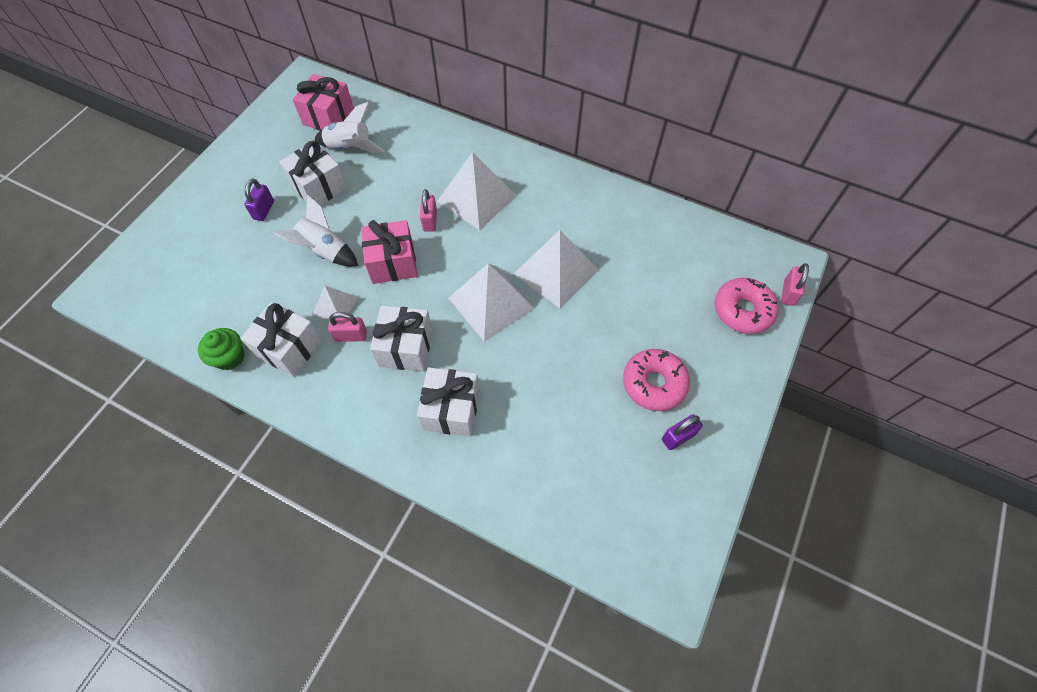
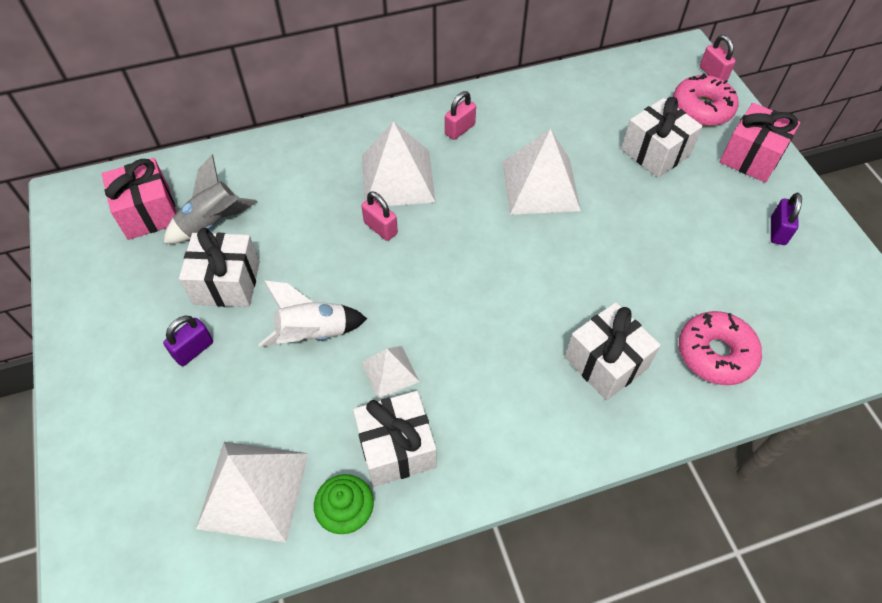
camera: 45 degrees left, 5 degrees down
(264, 210) = (194, 350): purple padlock -> purple padlock turned 75 degrees clockwise
(350, 148) = (212, 224): white rocket -> grey rocket
(351, 336) = (440, 384): pink padlock -> pink padlock (459, 129)
(393, 263) = (394, 290): pink gift -> pink gift (751, 157)
(406, 347) = (502, 349): white gift -> white gift (655, 152)
(491, 303) = (523, 252): white pyramid -> white pyramid (254, 490)
(654, 383) = (715, 208): pink donut -> pink donut (715, 354)

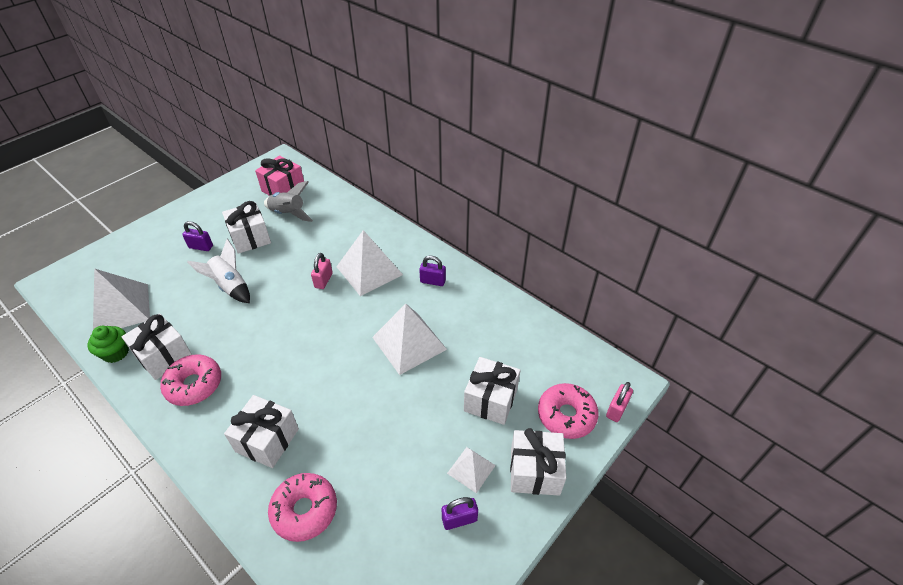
camera: 60 degrees right, 10 degrees down
(390, 371) = (217, 330): white pyramid -> white pyramid (471, 469)
(459, 129) = (432, 281): pink padlock -> purple padlock
(473, 421) = (194, 385): none -> pink donut
(751, 157) = (534, 471): pink gift -> white gift

